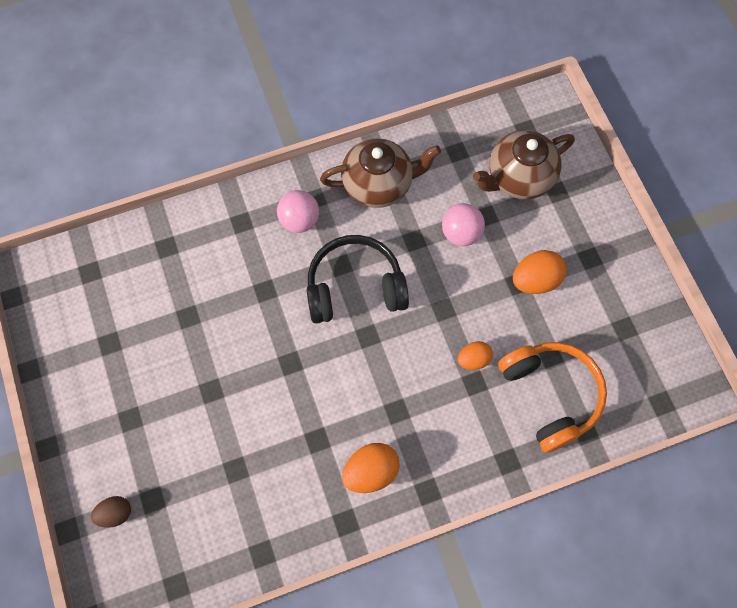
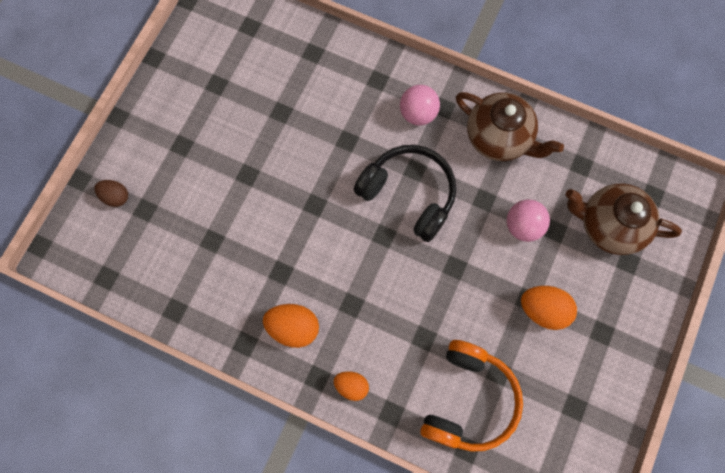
camera: 45 degrees right, 5 degrees up
(473, 359) = (440, 322): orange egg -> orange egg (351, 386)

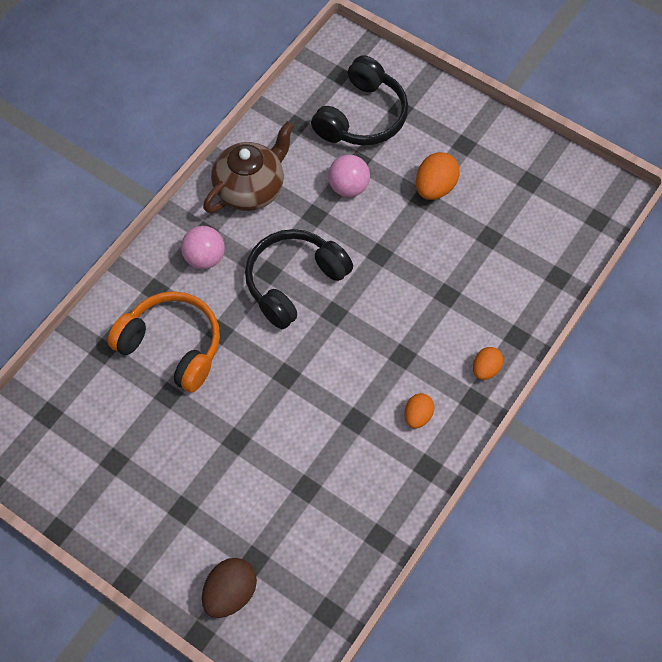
camera: 80 degrees left, 10 degrees down
(116, 197) = (230, 592): brown egg -> brown egg, size x1.57
(293, 327) = (417, 416): orange egg -> orange egg, size x0.64
(468, 400) = (512, 267): orange headphones -> orange headphones (172, 346)
(608, 225) = (362, 116): brown teapot -> black headphones

